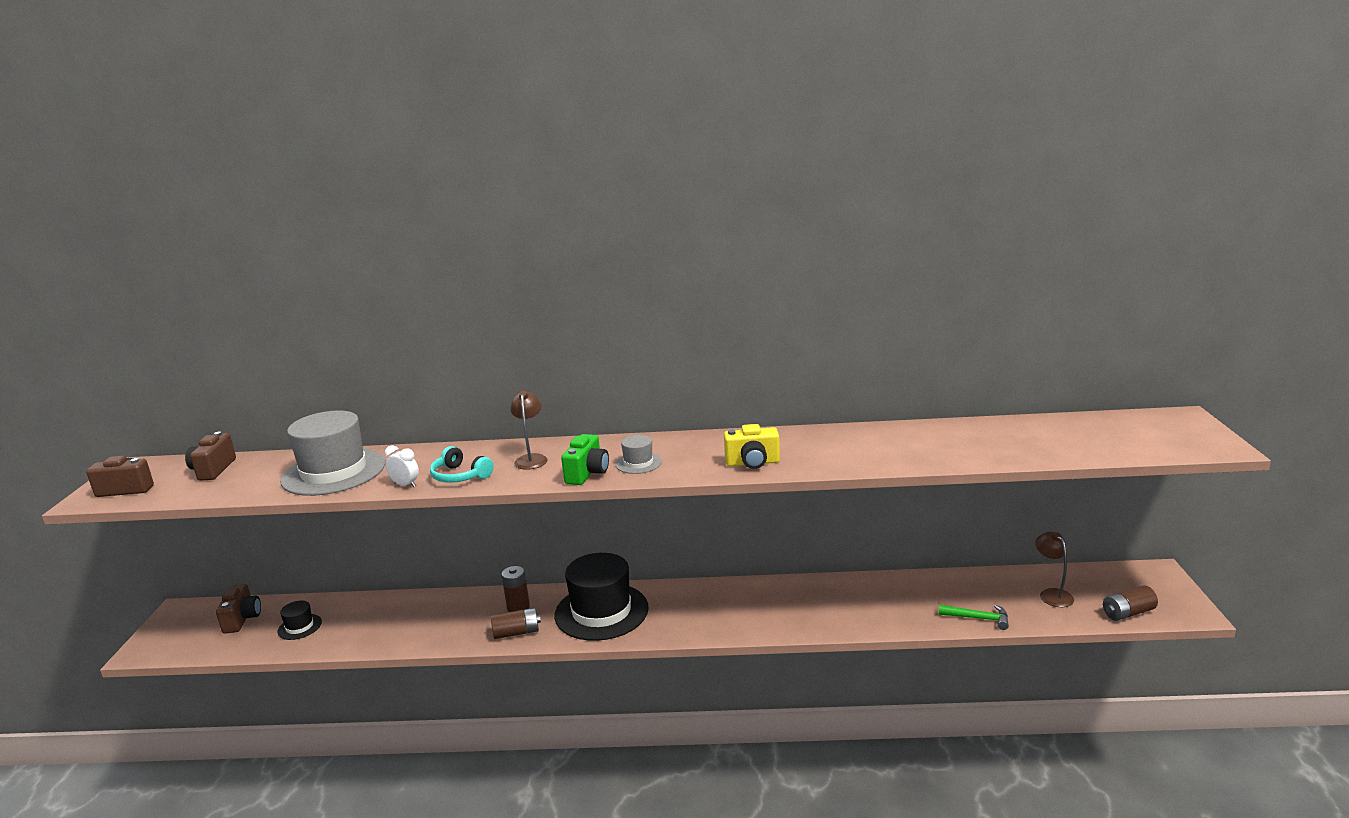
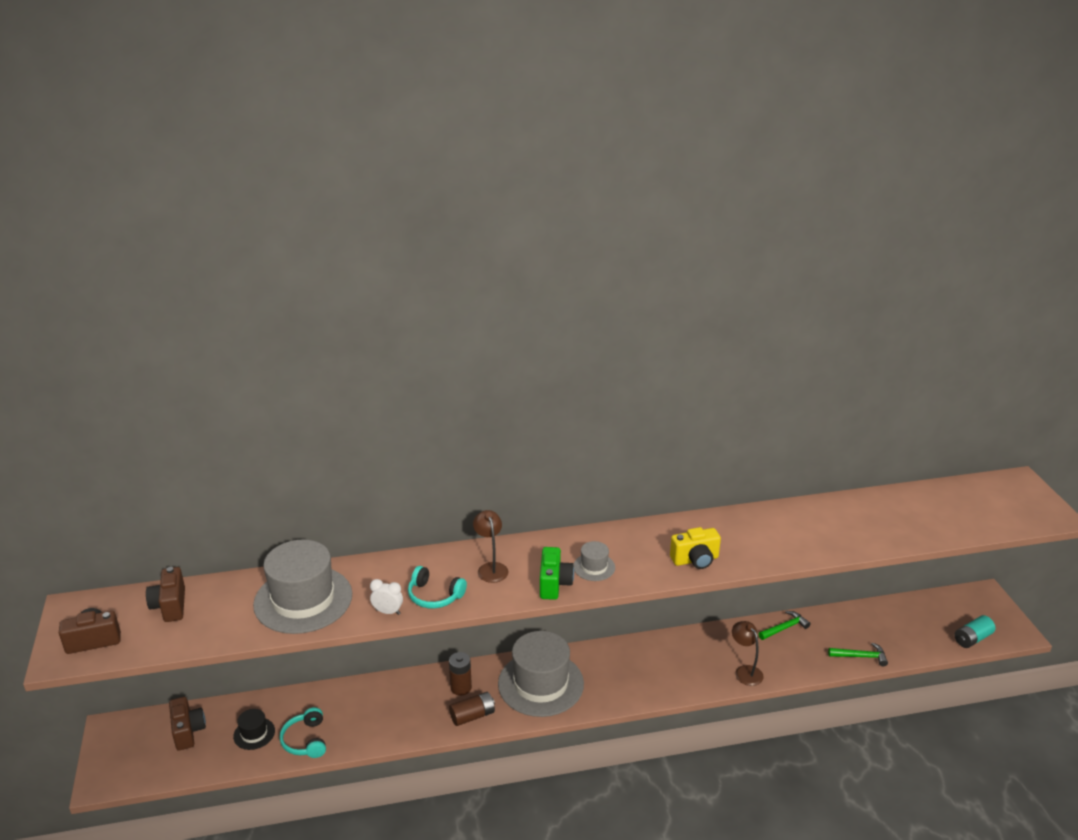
camera: 15 degrees left, 10 degrees up
(343, 637) = (306, 740): none -> turquoise headphones
(601, 611) = (540, 684): black hat -> grey hat
(895, 585) = (784, 628): none -> green hammer
(1052, 594) = (911, 625): brown lamp -> brown lamp (745, 671)
(1128, 613) = (972, 639): brown battery -> turquoise battery

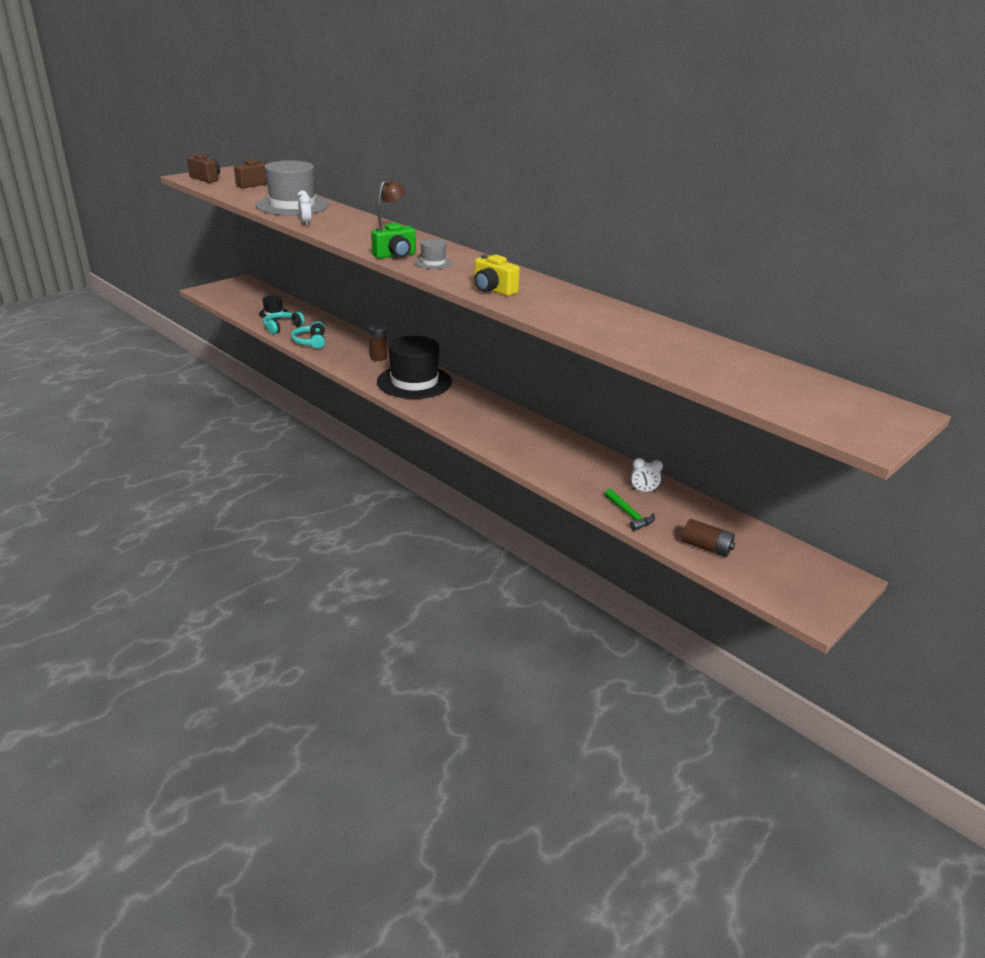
camera: 55 degrees right, 0 degrees up
(188, 731) = (258, 298): brown camera -> none
(434, 596) = (337, 230): turquoise headphones -> turquoise headphones (310, 342)
(472, 716) = (356, 368): brown battery -> brown battery (706, 547)
(540, 684) = (414, 382): grey hat -> black hat
(745, 671) = (531, 459): brown lamp -> none
(784, 628) = (614, 467): green hammer -> none
(830, 630) = (643, 491): none -> white clock
(972, 639) = (754, 581): turquoise battery -> none

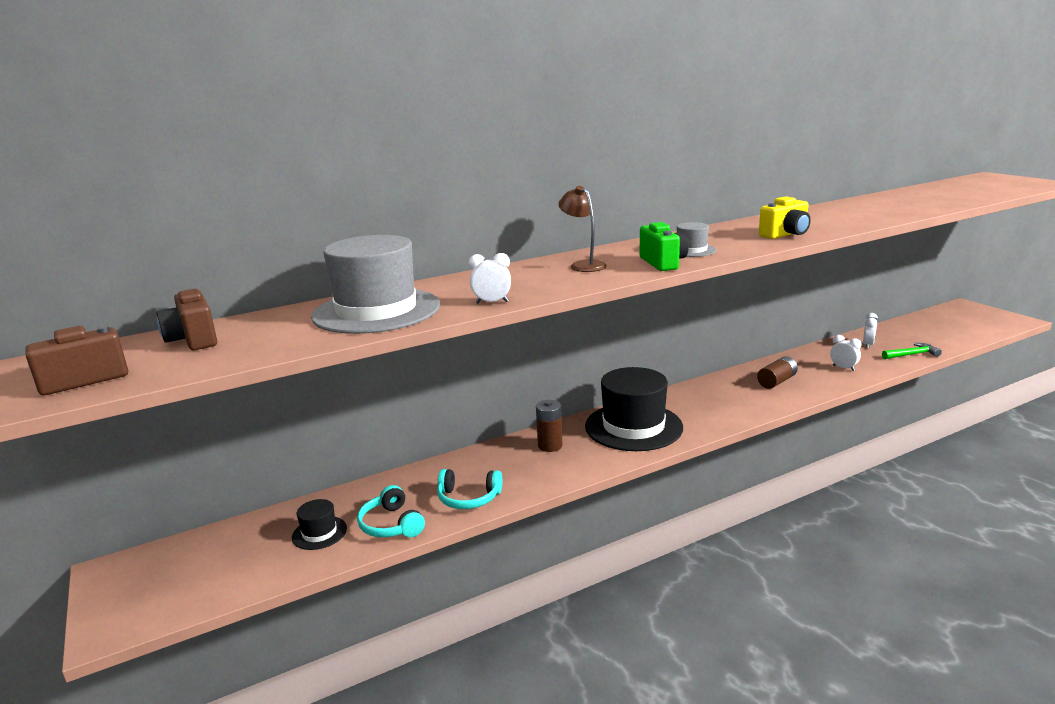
camera: 70 degrees left, 10 degrees down
(569, 472) = (843, 368): none -> white clock
(706, 547) = (949, 336): brown battery -> brown battery (777, 381)

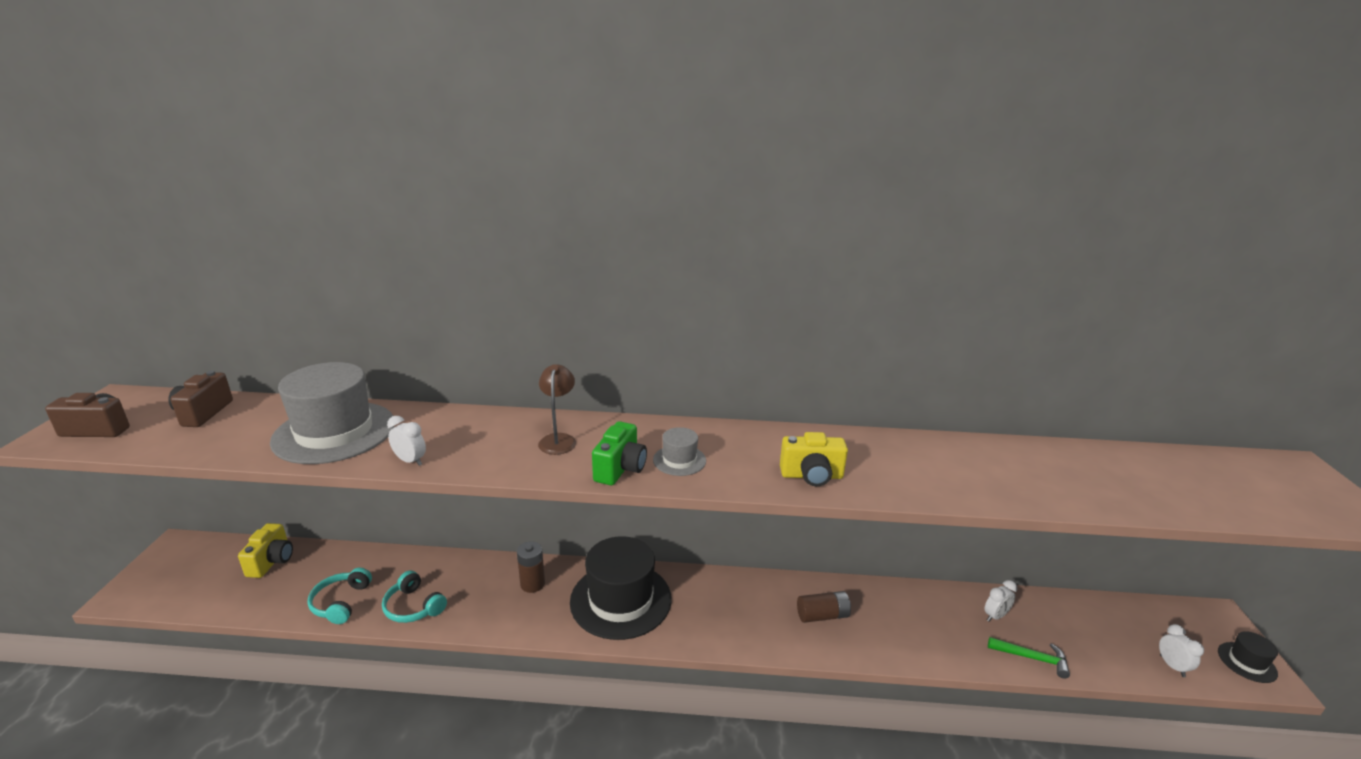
camera: 30 degrees right, 5 degrees up
(261, 533) = (272, 561): none -> yellow camera
(319, 533) = (297, 582): black hat -> black hat (1247, 662)
(843, 368) = (919, 635): white clock -> white clock (1172, 666)

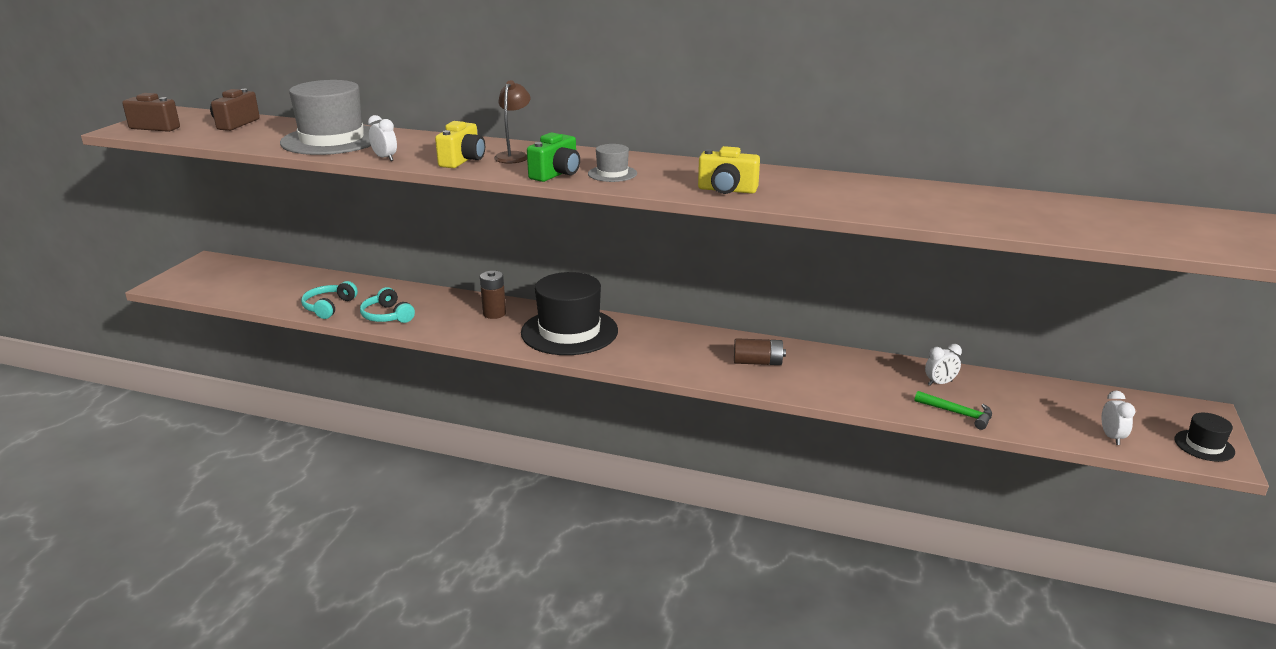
camera: 15 degrees right, 0 degrees up
(272, 561) = (280, 277): yellow camera -> yellow camera (463, 161)

